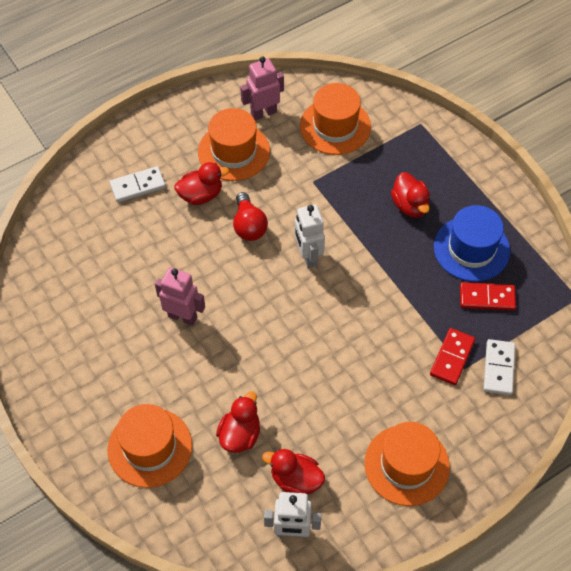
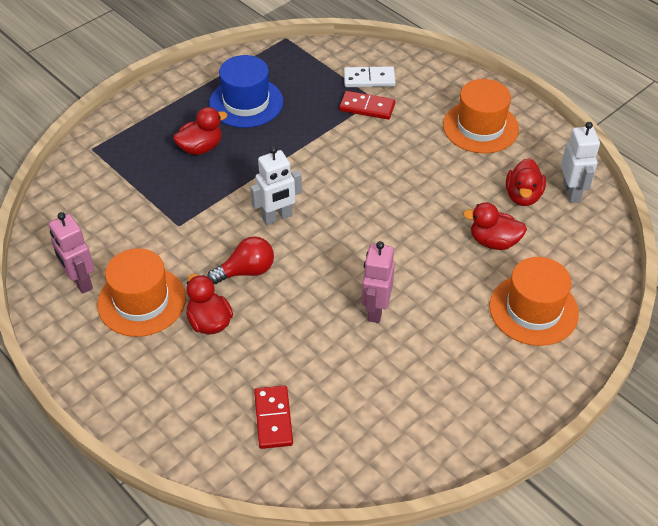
camera: 100 degrees left, 10 degrees down
(138, 186) = (203, 388): white domino -> none
(335, 126) = (98, 215): orange hat -> none
(487, 298) = (299, 90): red domino -> red domino (273, 418)

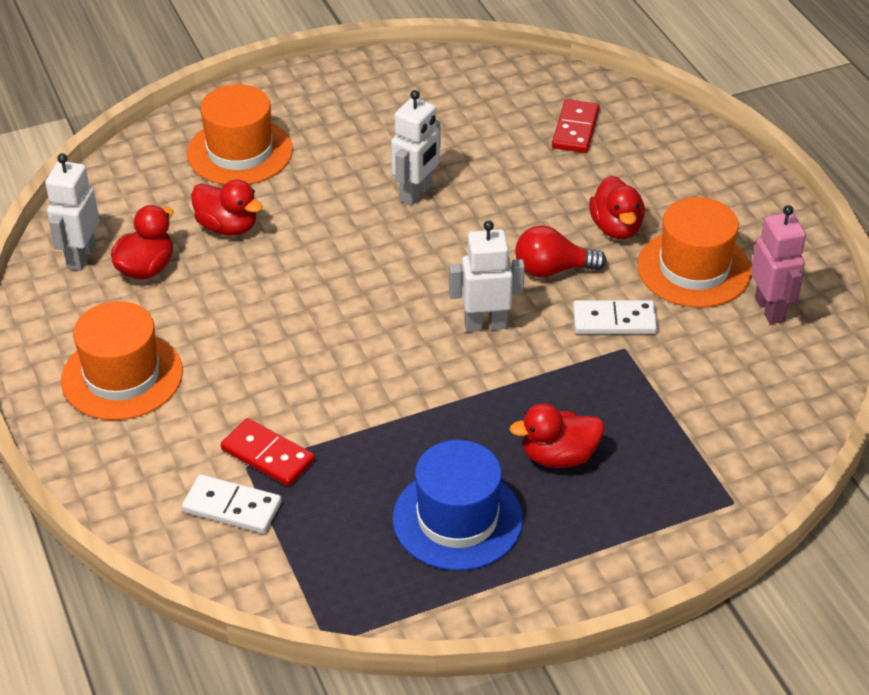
camera: 160 degrees left, 5 degrees down
(190, 243) = (614, 321): none -> white domino
(375, 310) = (416, 193): pink robot -> white robot

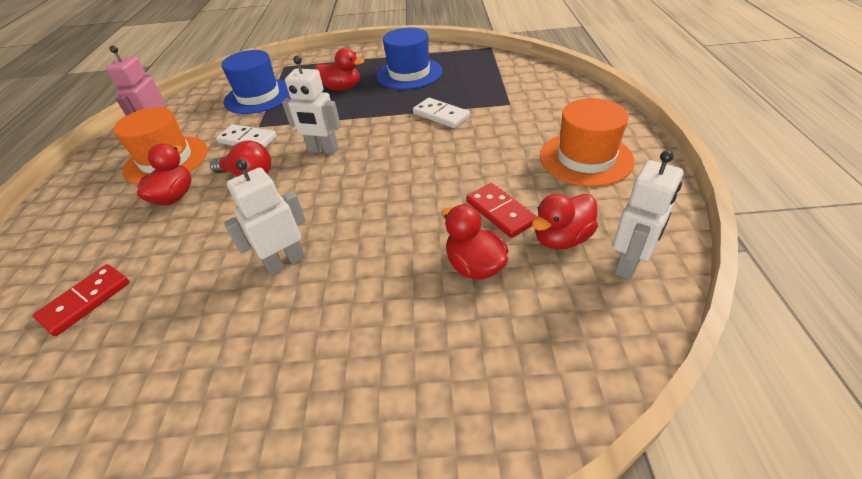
camera: 155 degrees left, 0 degrees up
(232, 507) = (522, 89): white domino -> white domino (441, 115)
(240, 152) = (429, 369): orange hat -> none
(267, 455) = (495, 106): red domino -> red domino (500, 212)
(694, 409) = (258, 96): none -> blue hat

